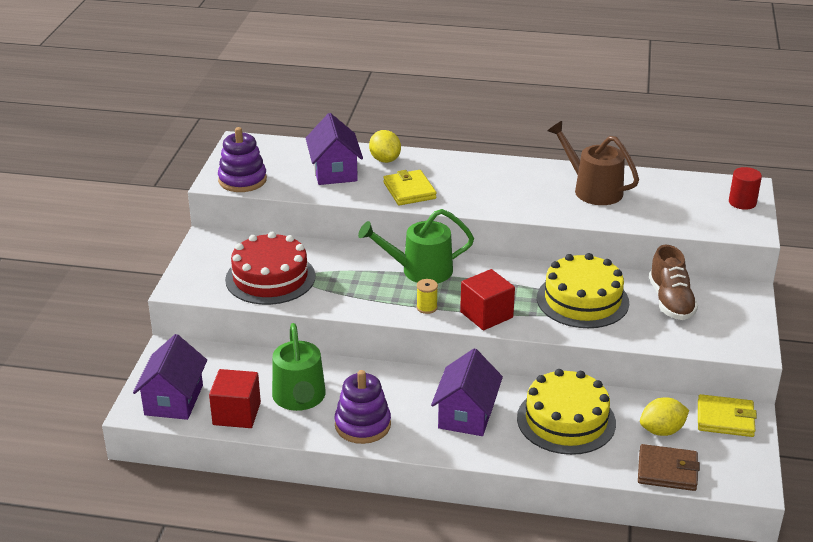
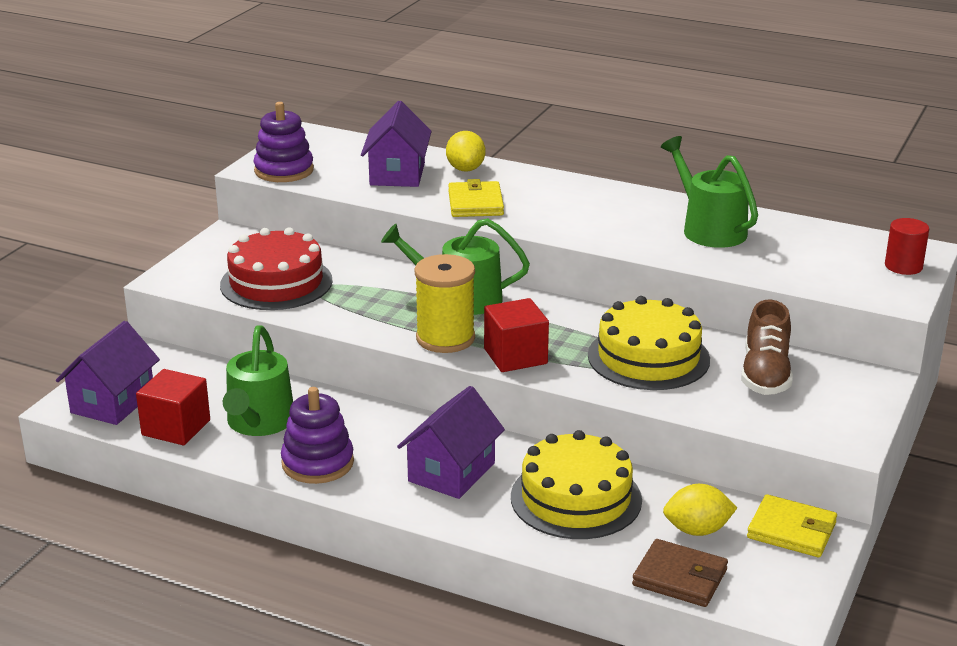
camera: 15 degrees right, 5 degrees down
(427, 307) = (445, 338): yellow spool -> yellow spool, size x2.19
(593, 190) = (709, 229): brown watering can -> green watering can

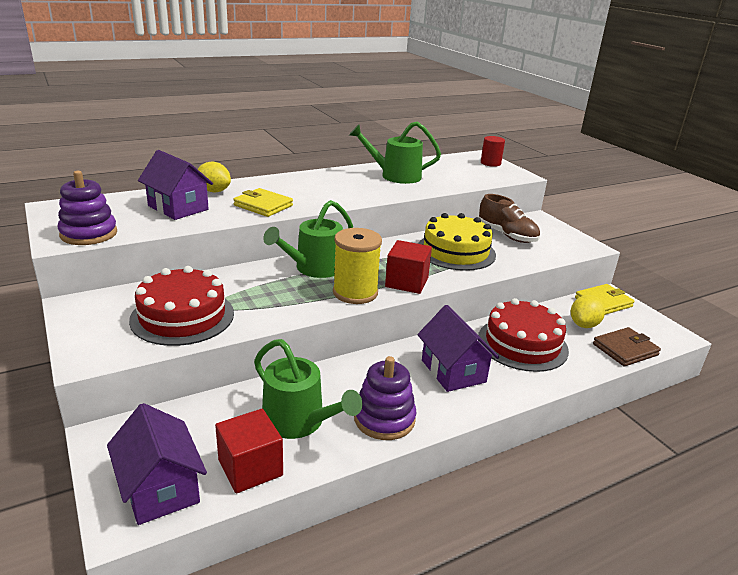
camera: 55 degrees left, 0 degrees up
(576, 498) = (522, 344): yellow cake -> red cake

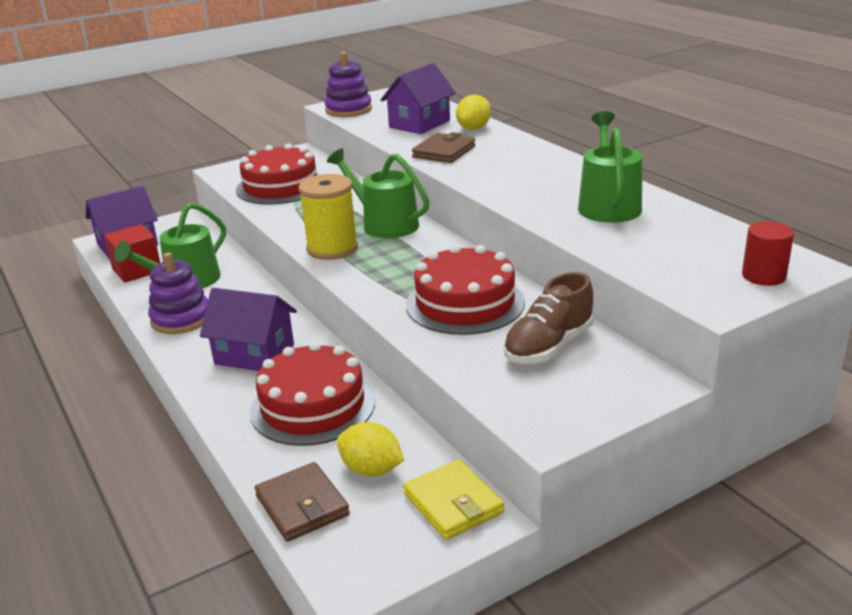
camera: 90 degrees right, 0 degrees up
(263, 205) = (444, 152): yellow wallet -> brown wallet
(406, 282) = (362, 274): red cube -> none
(453, 371) = (254, 354): purple house -> purple house turned 45 degrees clockwise
(456, 251) = (465, 303): yellow cake -> red cake

